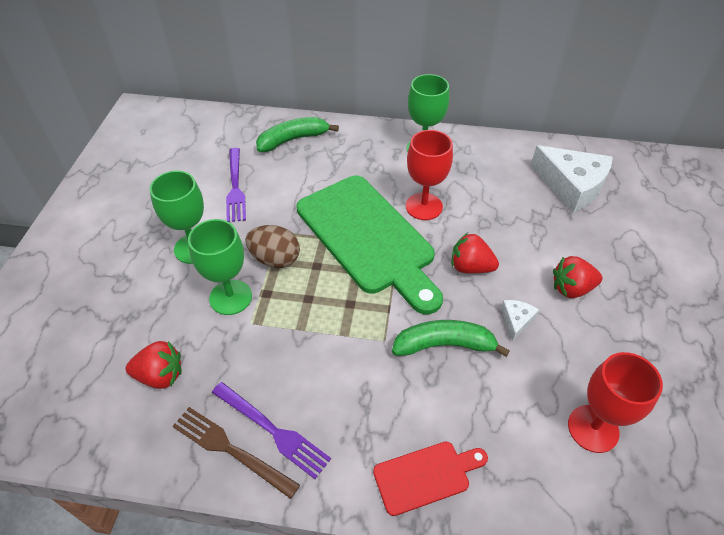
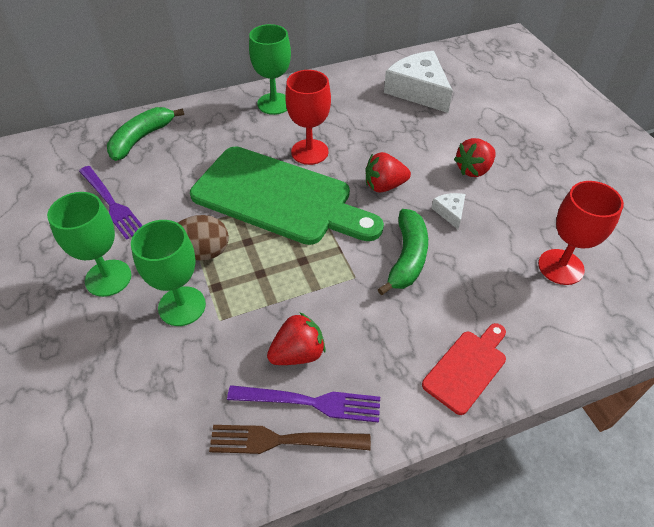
camera: 30 degrees left, 0 degrees up
(160, 375) = (160, 412): red strawberry -> red strawberry (298, 353)
(444, 345) = (407, 257): green banana -> green banana turned 135 degrees clockwise
(571, 186) = (418, 91): white cheese -> white cheese turned 135 degrees counterclockwise

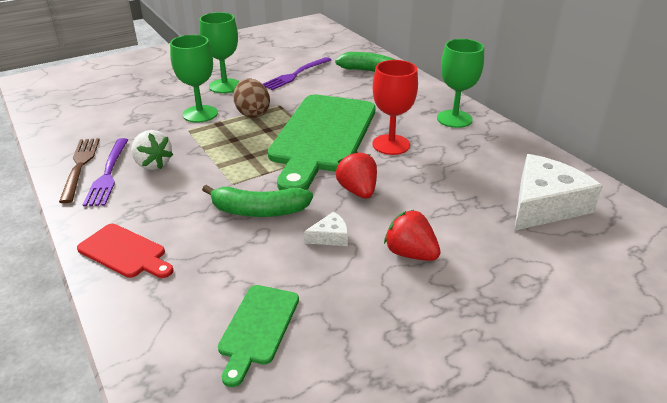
camera: 80 degrees right, 15 degrees down
(298, 353) = (153, 164): red strawberry -> white strawberry
(560, 267) = (257, 328): red goblet -> green cutting board

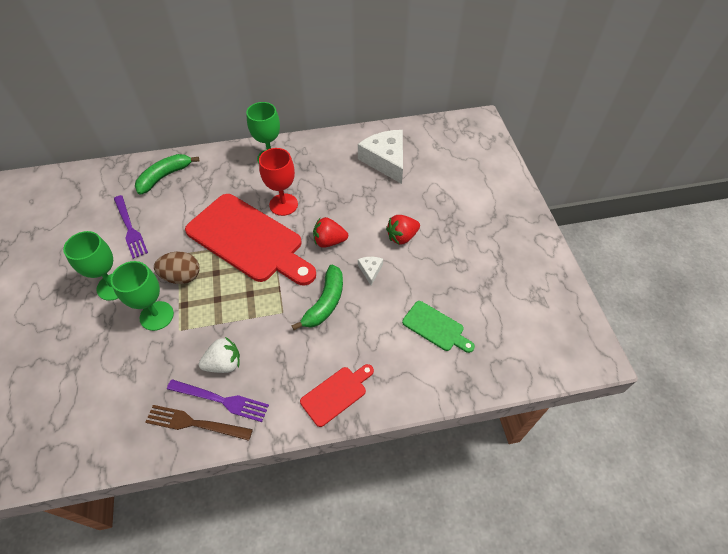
camera: 70 degrees left, 20 degrees up
(322, 136) = (248, 240): green cutting board -> red cutting board

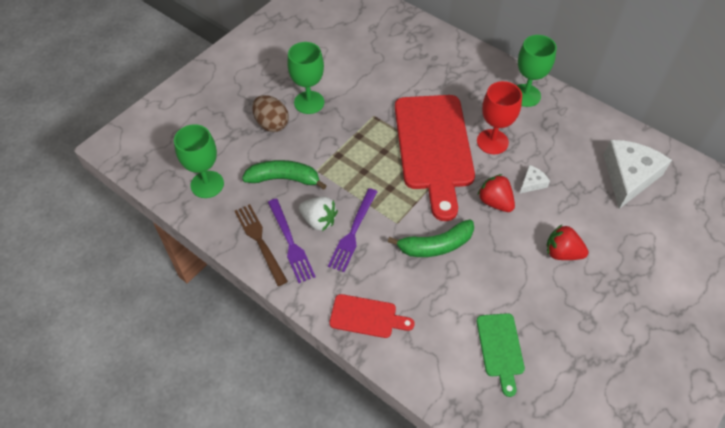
camera: 50 degrees right, 0 degrees up
(130, 228) = (362, 69): purple fork -> purple fork (353, 232)
(156, 316) = (313, 147): green goblet -> green goblet (207, 184)
(164, 177) = (427, 47): green banana -> green banana (284, 179)
(182, 276) = (358, 134): brown egg -> brown egg (271, 124)
(370, 270) = (501, 254): white cheese -> white cheese (532, 183)

